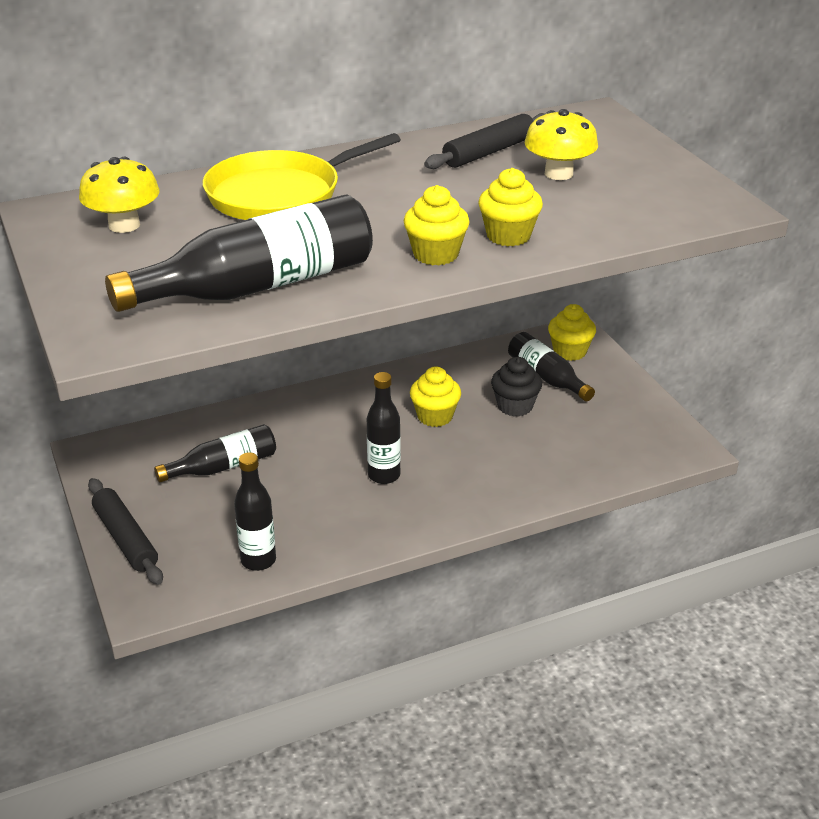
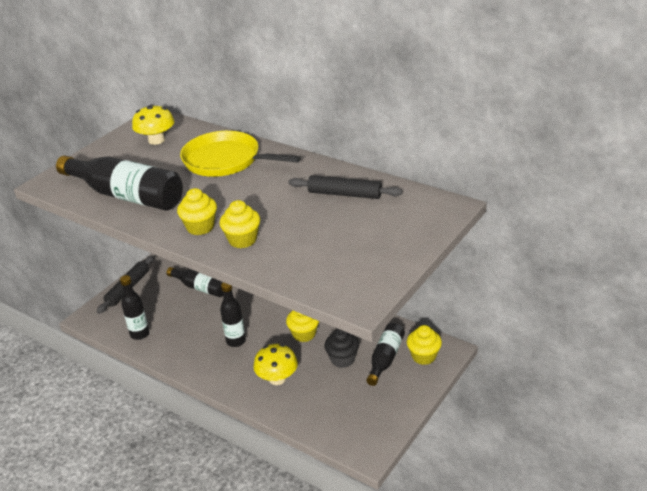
camera: 60 degrees right, 0 degrees up
(558, 173) = (341, 226): yellow mushroom -> yellow mushroom (277, 378)

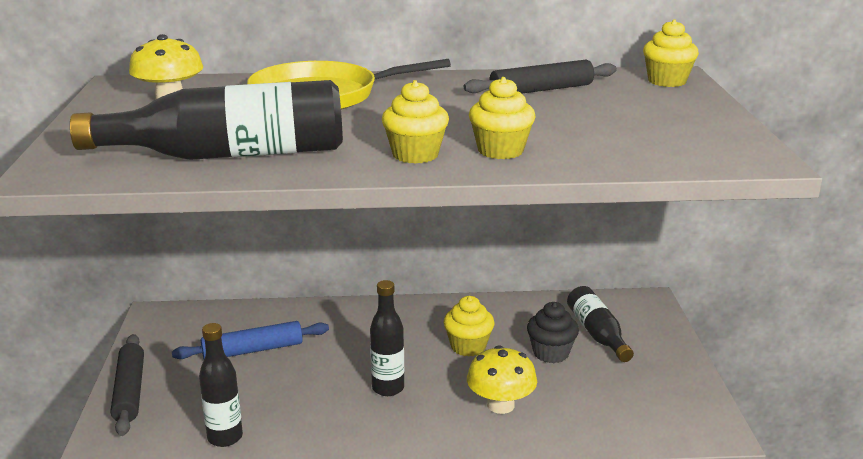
camera: 40 degrees left, 10 degrees down
(200, 288) = (253, 350): black bottle -> blue rolling pin
(424, 356) = (633, 315): yellow cupcake -> yellow cupcake (667, 81)

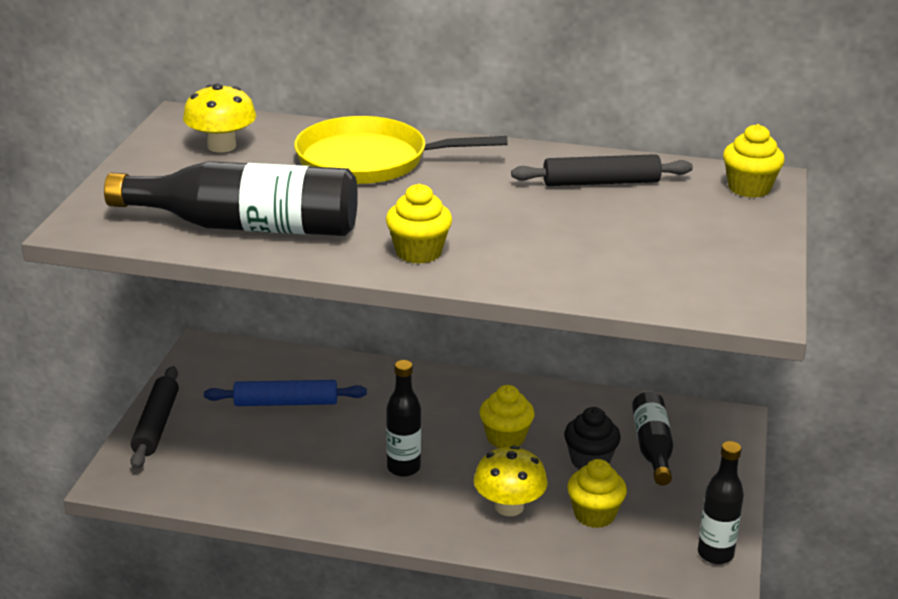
camera: 15 degrees right, 5 degrees up
(225, 437) = (229, 488): black bottle -> black bottle (715, 554)
(500, 151) = (504, 259): yellow cupcake -> yellow cupcake (594, 515)

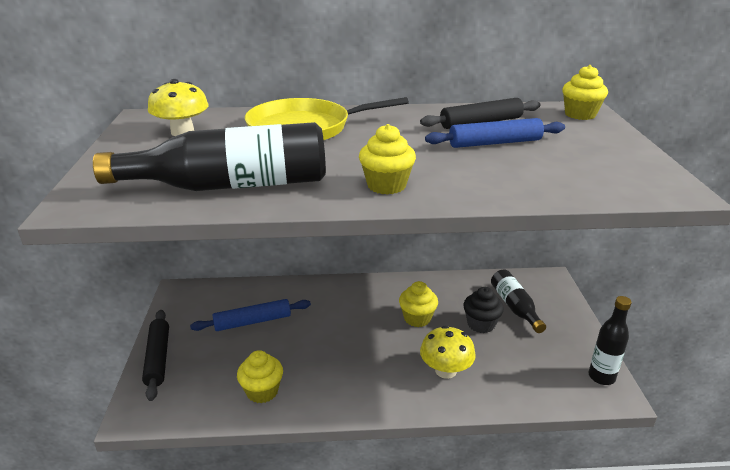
camera: 15 degrees left, 0 degrees up
(403, 468) = (357, 355): black bottle -> none
(593, 215) = (495, 143): none -> blue rolling pin
(594, 515) = (506, 364): yellow cupcake -> yellow cupcake (262, 391)

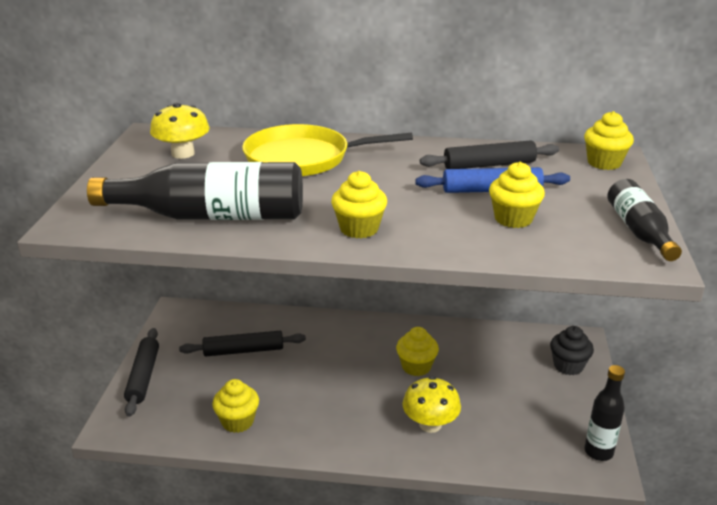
camera: 10 degrees right, 0 degrees up
(253, 321) = (244, 350): blue rolling pin -> black rolling pin
(481, 324) = (484, 381): black cupcake -> black cupcake (568, 366)
(515, 307) = (528, 366): black bottle -> black bottle (639, 231)
(528, 165) = (513, 219): none -> yellow cupcake

